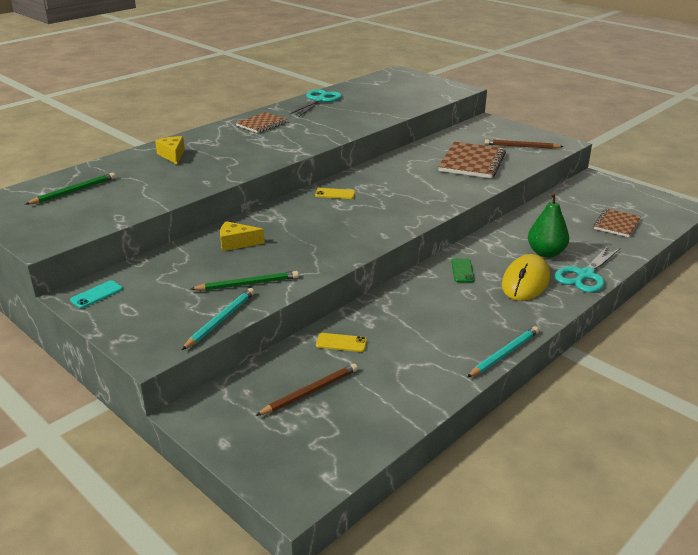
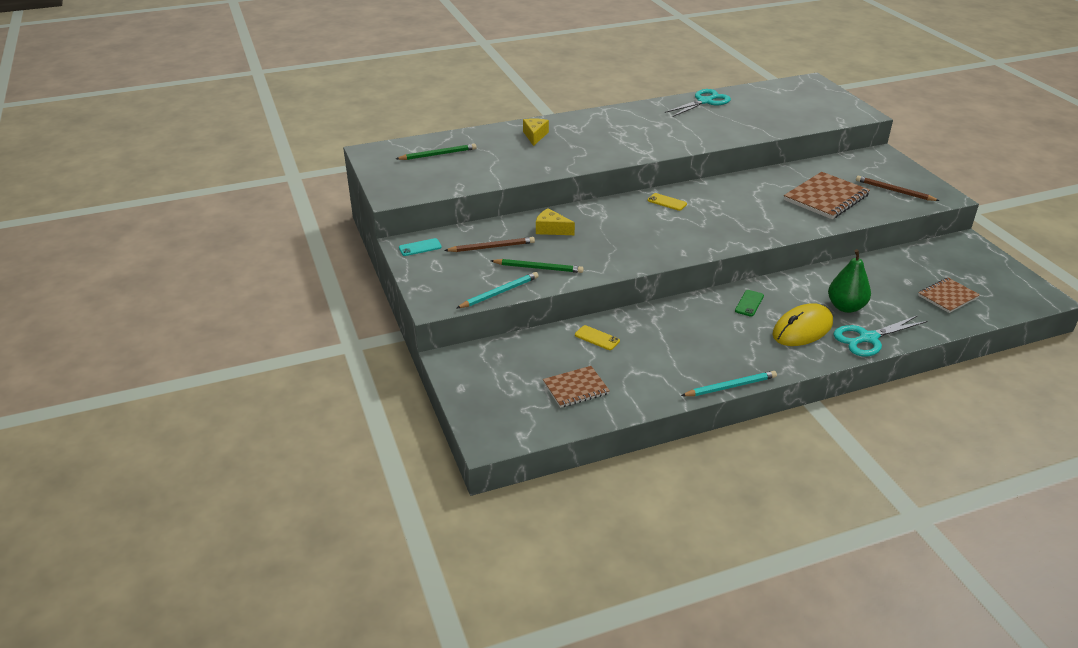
camera: 25 degrees right, 5 degrees up
(261, 124) = (632, 118): brown notebook -> brown notebook (575, 388)
(310, 392) = (547, 369): brown pencil -> brown pencil (491, 247)

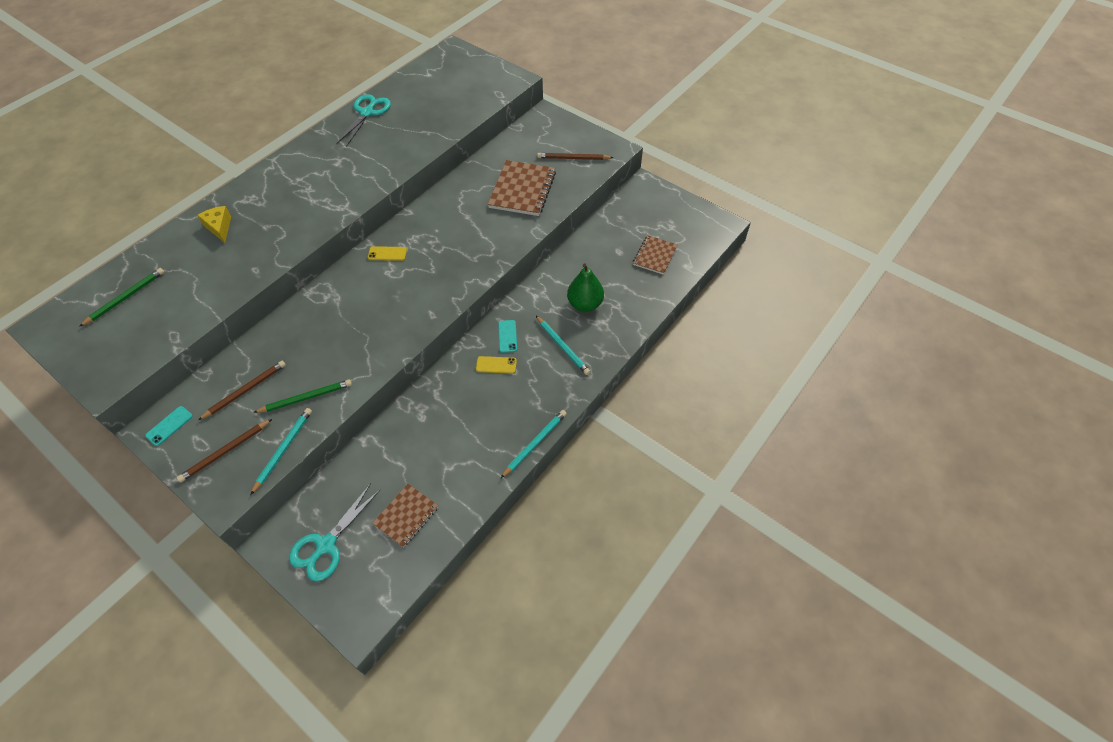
camera: 30 degrees left, 20 degrees up
(453, 277) = (225, 452): none -> brown pencil
(551, 229) = (294, 339): yellow cheese -> none
(597, 338) = (396, 443): yellow phone -> yellow phone (496, 365)
(749, 303) = (507, 336): green phone -> turquoise phone
(802, 329) = (562, 346): yellow mouse -> turquoise pencil
(868, 338) = (616, 332): turquoise scissors -> turquoise scissors (326, 545)

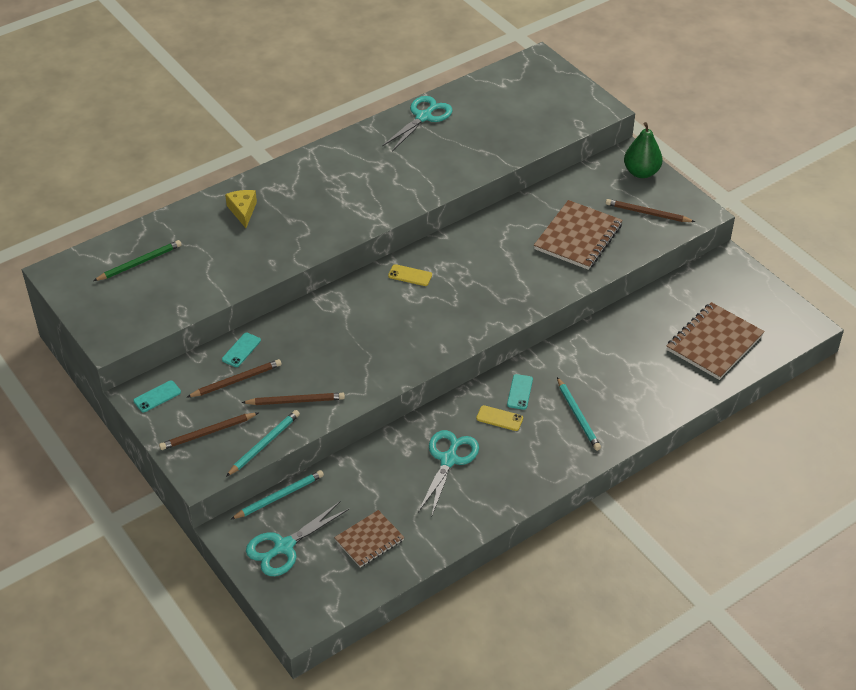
camera: 15 degrees right, 10 degrees down
(245, 359) = (241, 350): none -> turquoise phone
(306, 397) = (295, 401): green pencil -> brown pencil
(461, 415) = (449, 460): none -> turquoise scissors
(535, 443) = (520, 505): turquoise pencil -> turquoise pencil (279, 496)
(585, 304) = (616, 377): green pear -> green pear (641, 172)
(655, 256) = (714, 343): brown notebook -> brown notebook, size x1.64

